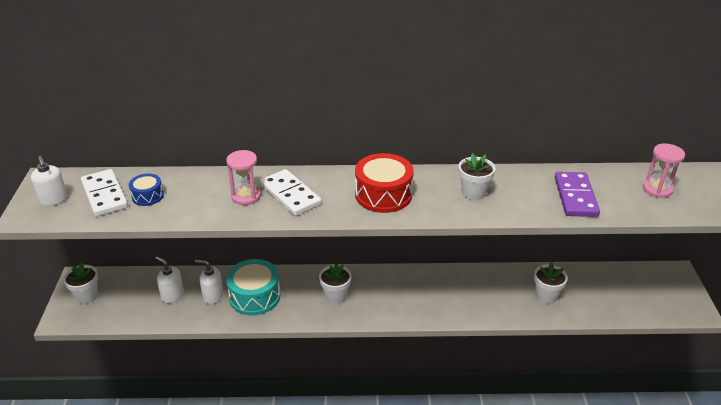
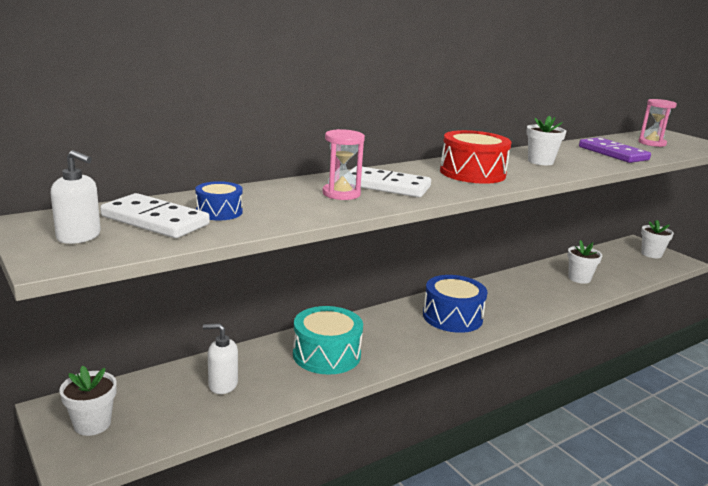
camera: 35 degrees left, 15 degrees down
(213, 296) = (276, 369): white soap dispenser -> none
(335, 296) = (411, 329): white flower pot -> white flower pot (651, 254)
(380, 296) = (452, 317): none -> blue drum

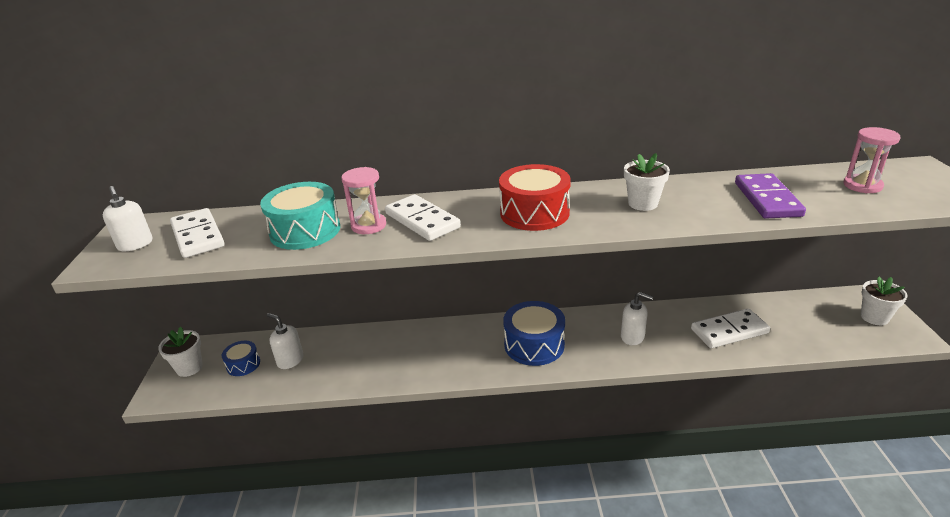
camera: 35 degrees right, 10 degrees up
(219, 212) = (250, 233): blue drum -> blue drum (243, 364)
(326, 355) = (387, 355): turquoise drum -> turquoise drum (305, 231)
(520, 295) = (632, 337): none -> white soap dispenser
(579, 278) = (729, 331): white flower pot -> white domino

